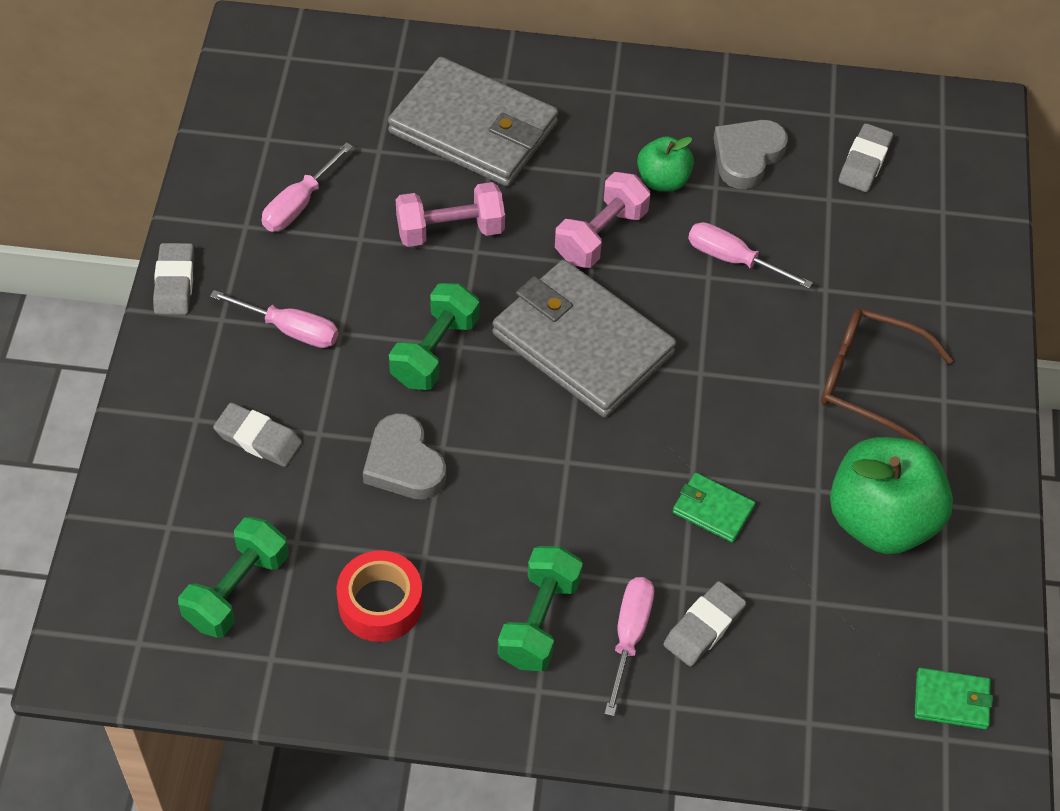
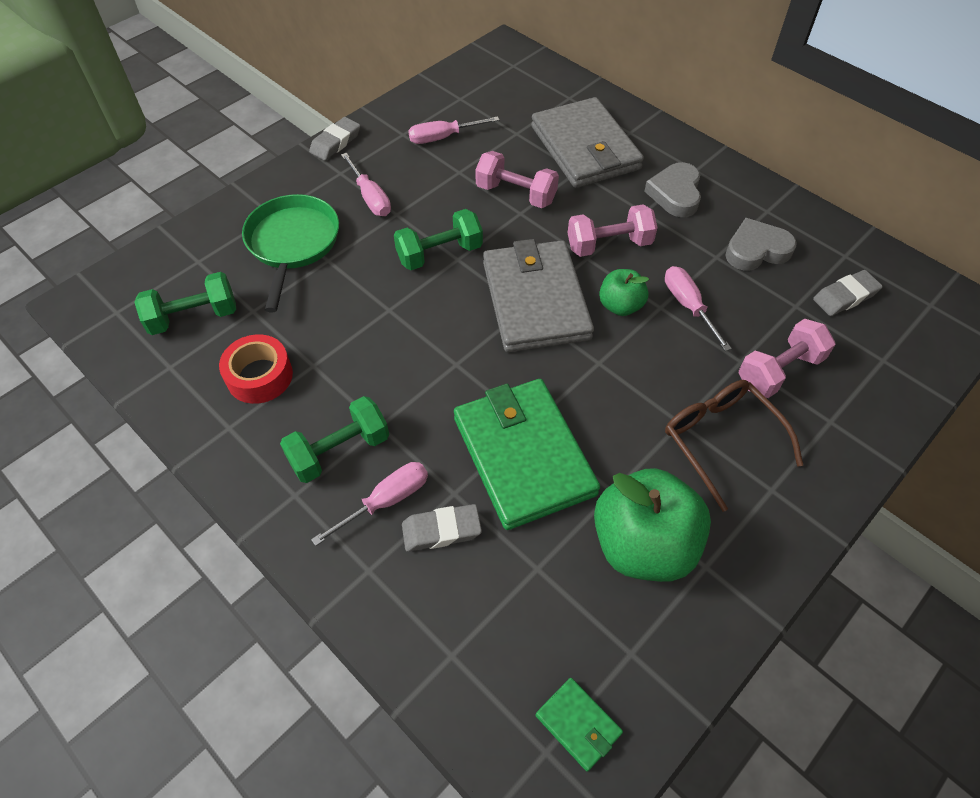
camera: 40 degrees right, 0 degrees up
(258, 439) = (292, 244): grey eraser -> green pan
(404, 463) = (357, 305): grey heart -> grey heart (675, 194)
(663, 180) = (682, 235): green apple -> green apple (620, 306)
(713, 510) = (523, 455): green wallet -> green wallet, size x2.33
(865, 279) = (779, 371): none -> pink dumbbell

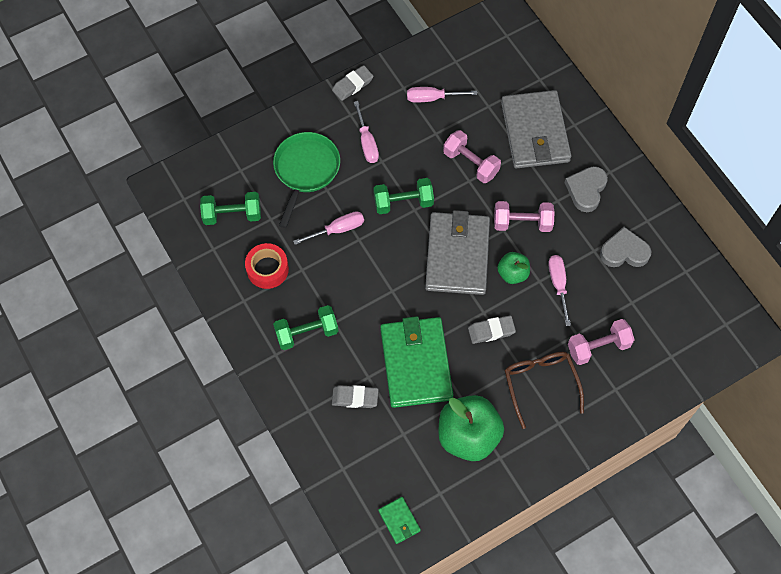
camera: 15 degrees right, 10 degrees up
(386, 501) = (327, 372): pink screwdriver -> pink screwdriver (338, 229)
(845, 296) = (669, 303): grey eraser -> grey eraser (491, 331)

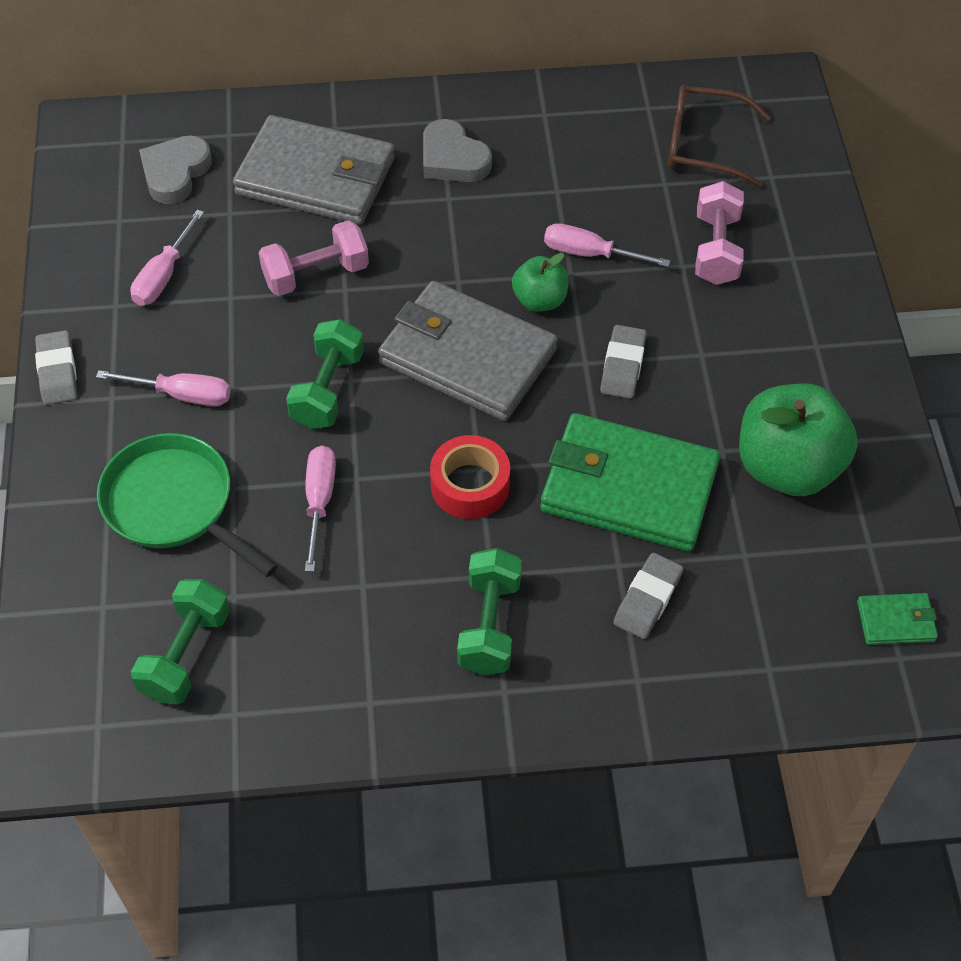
camera: 65 degrees left, 10 degrees down
(267, 269) = (331, 639): red tape -> red tape (470, 485)
(522, 223) = (460, 254): pink dumbbell -> none
(540, 384) = (742, 341): brown glasses -> brown glasses (702, 145)
(624, 252) = (579, 158): grey heart -> grey heart (175, 173)

